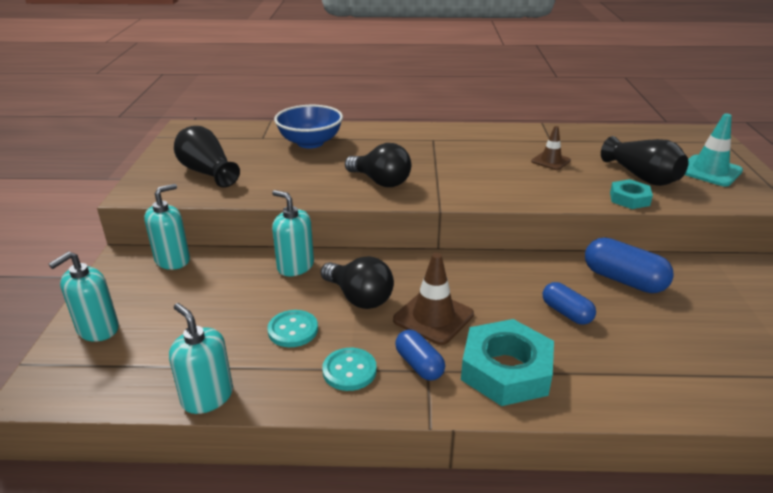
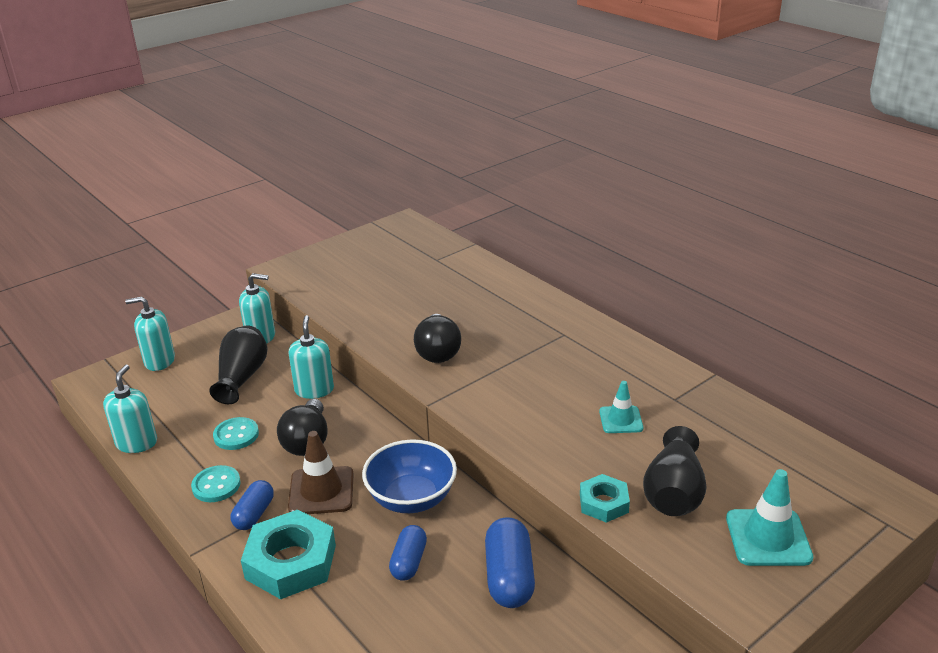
camera: 50 degrees right, 0 degrees up
(207, 172) = (346, 274): black vase -> black vase (242, 377)
(310, 143) = (460, 283): blue bowl -> blue bowl (411, 498)
(550, 161) = (621, 420): brown traffic cone -> turquoise traffic cone

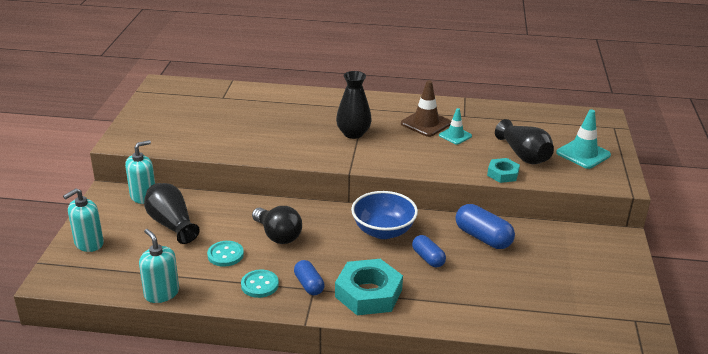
camera: 45 degrees left, 0 degrees up
(314, 390) = (235, 208): turquoise soap dispenser -> none
(321, 491) = (328, 254): brown traffic cone -> brown traffic cone (426, 123)
(438, 352) = (310, 145): black light bulb -> none
(504, 359) = (353, 133): none -> black vase

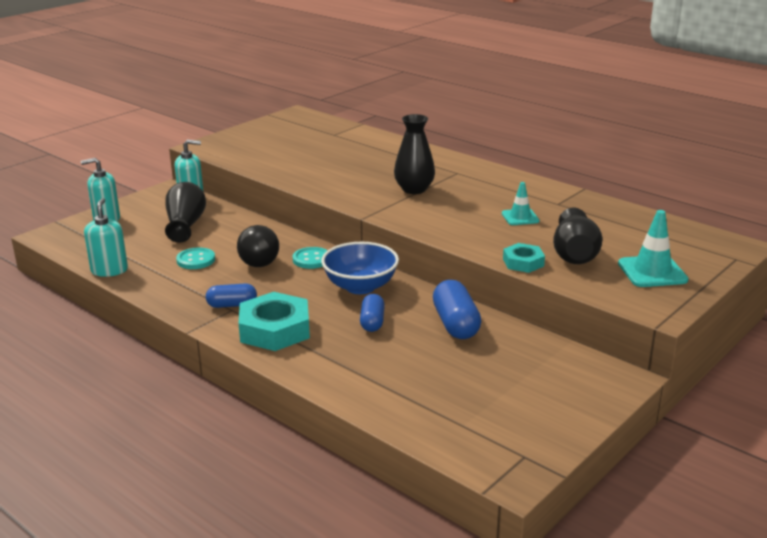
camera: 35 degrees right, 5 degrees down
(259, 285) = (191, 291): turquoise button -> turquoise button (311, 259)
(309, 285) = (232, 305): blue capsule -> blue capsule turned 75 degrees clockwise
(426, 123) = (503, 200): brown traffic cone -> none

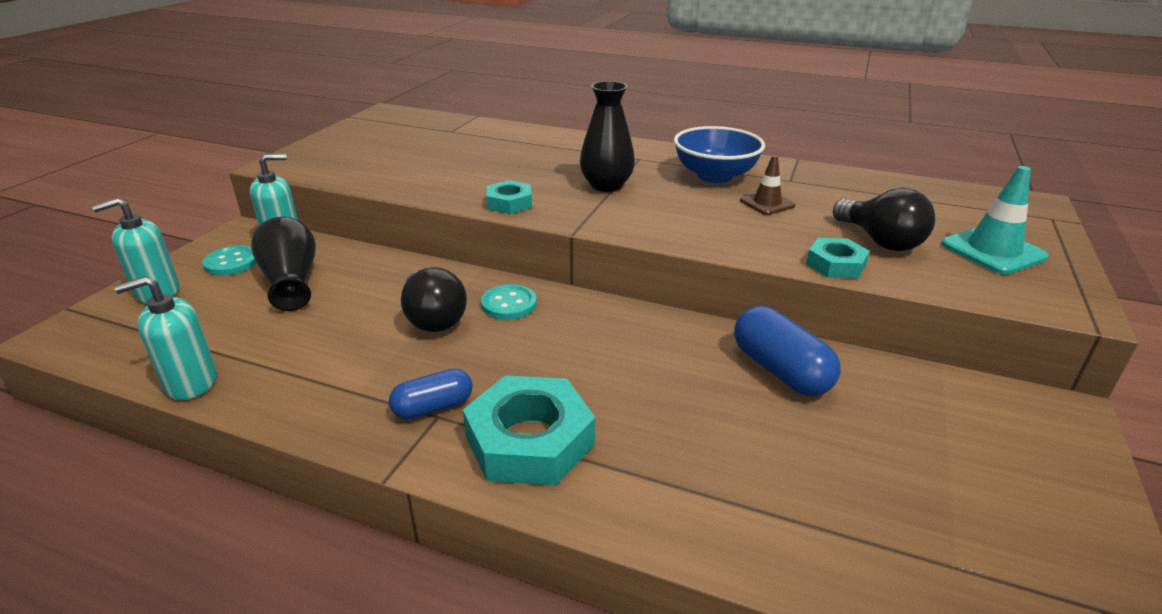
camera: 20 degrees left, 5 degrees up
(109, 270) = (191, 382): turquoise soap dispenser -> turquoise soap dispenser turned 90 degrees counterclockwise
(196, 260) = (334, 336): turquoise button -> turquoise button (231, 262)
(337, 192) = (509, 203): none -> turquoise nut
(360, 286) = (606, 335): blue bowl -> blue bowl (715, 176)
(372, 322) = (666, 392): blue capsule -> none
(520, 217) = (767, 203): turquoise traffic cone -> brown traffic cone
(574, 253) = (880, 241): black vase -> black light bulb

